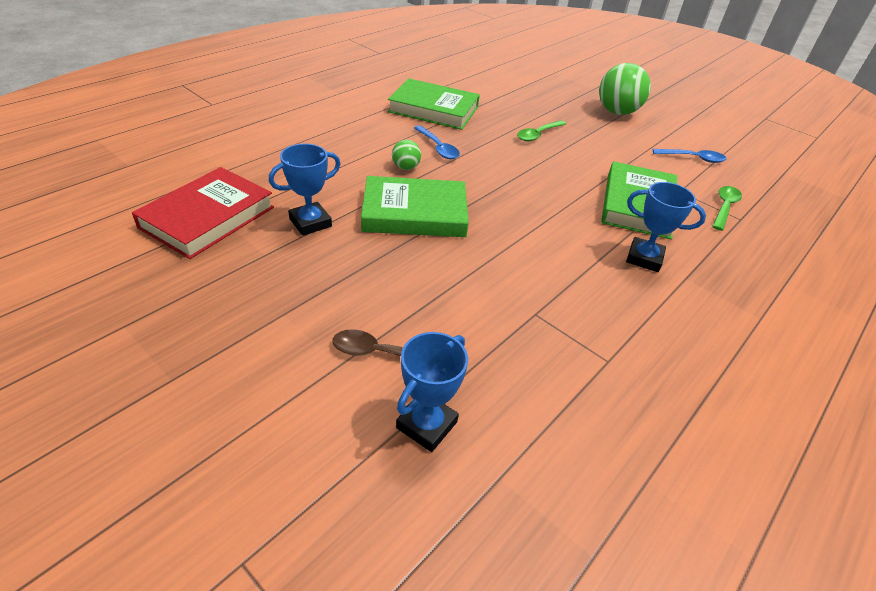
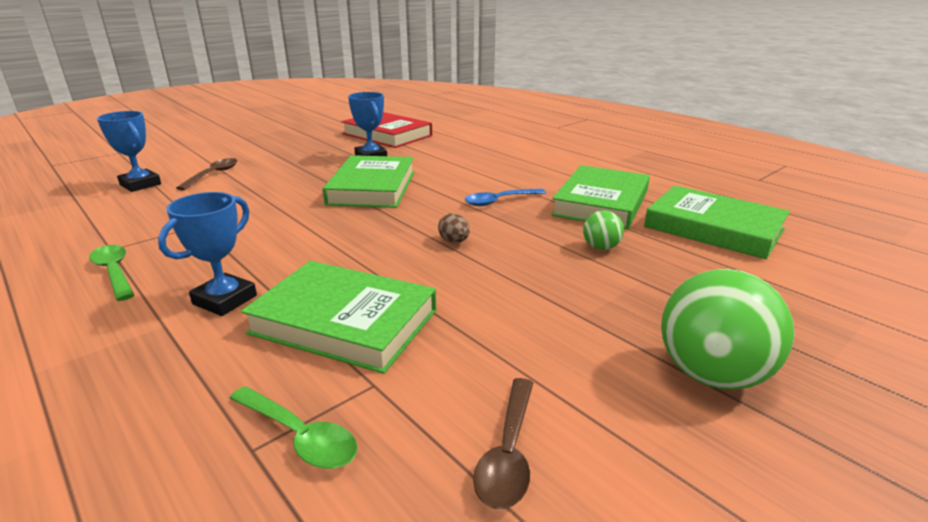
camera: 100 degrees right, 15 degrees down
(406, 167) = (454, 186): green ball -> green ball (601, 247)
(467, 82) = (713, 228): none -> green book
(518, 168) = (454, 241): none -> brown egg
(538, 135) = (557, 266): green spoon -> green spoon (114, 272)
(693, 158) = (508, 453): blue spoon -> brown spoon

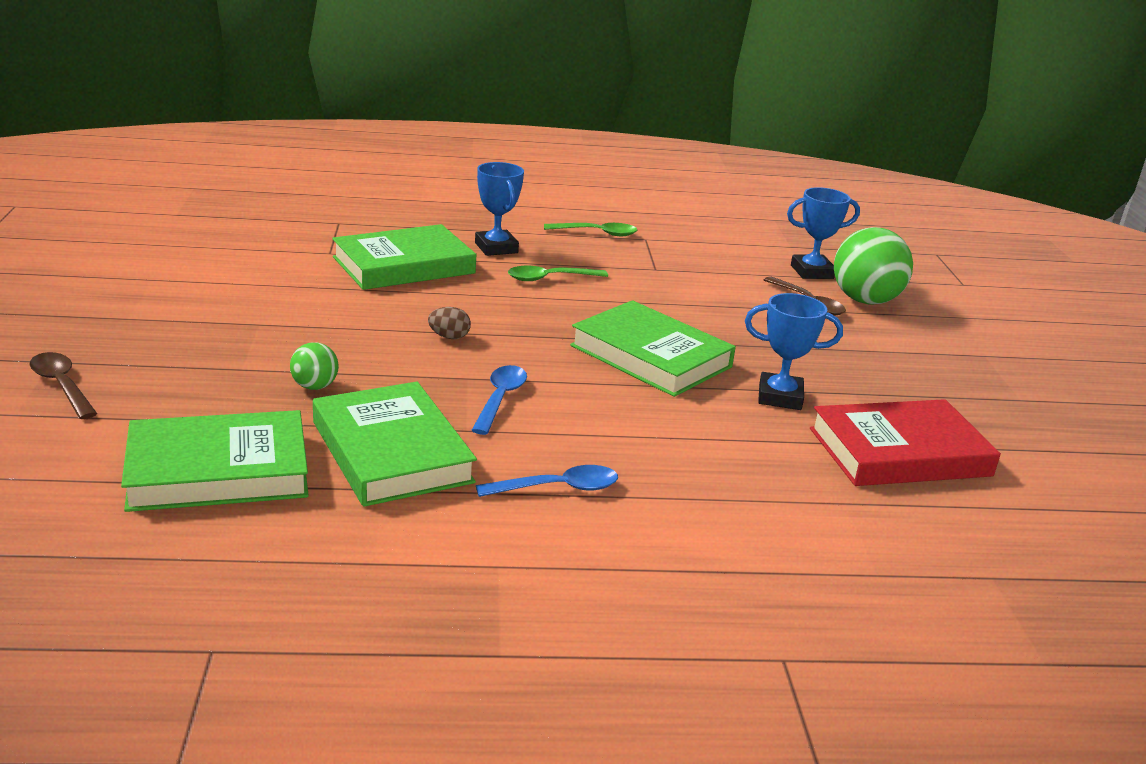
camera: 125 degrees right, 0 degrees up
(300, 436) = (327, 231): green spoon -> green spoon (550, 278)
(508, 453) = (223, 257): brown spoon -> brown spoon (61, 385)
(545, 169) = (558, 488): none -> blue spoon
(711, 375) = (137, 323): green ball -> green ball (865, 300)

